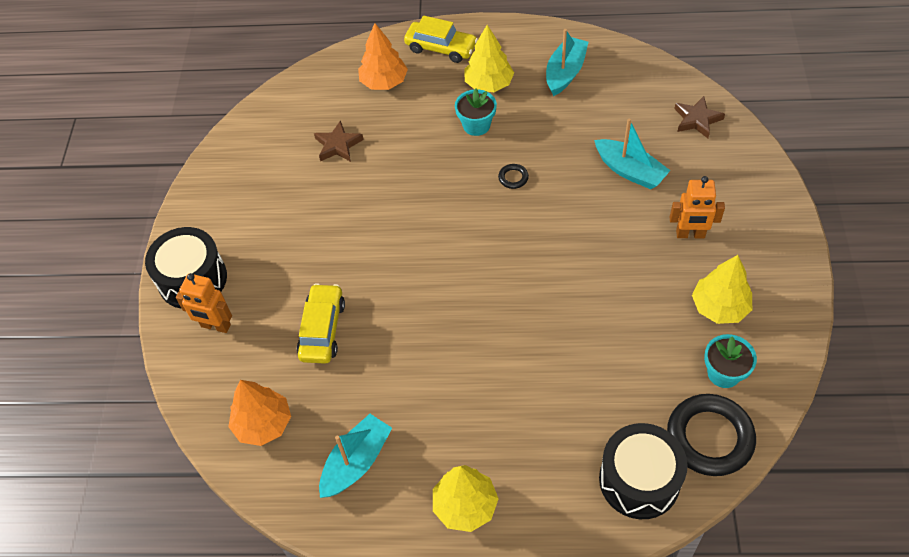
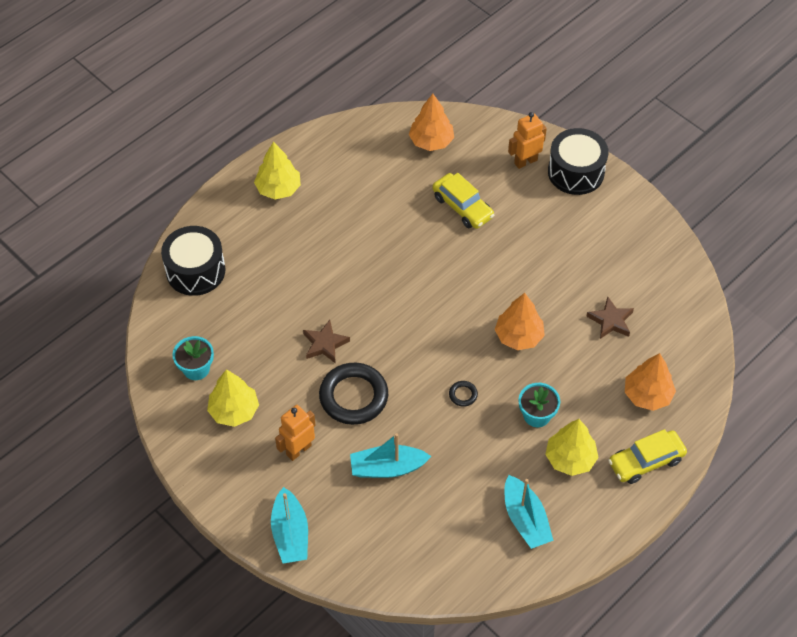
camera: 130 degrees right, 0 degrees up
(356, 462) = (359, 163): turquoise boat -> turquoise boat (290, 534)
(418, 186) = (519, 336): none -> orange tree
(697, 119) = (380, 558): brown star -> brown star (325, 344)
(709, 437) = (174, 324): black ring -> black ring (353, 396)

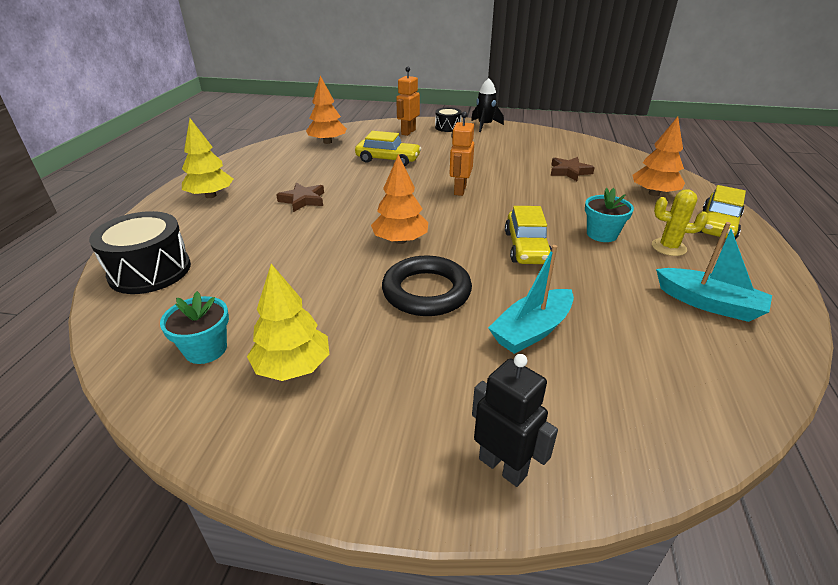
camera: 35 degrees left, 20 degrees down
(290, 534) = (503, 466): turquoise boat -> black robot
(298, 450) = (414, 365): orange robot -> orange robot (459, 190)
(325, 344) = (353, 267): brown star -> brown star (303, 200)
(463, 395) = (526, 247): black ring -> yellow car
(519, 336) = (519, 200): orange tree -> orange tree (400, 240)
(570, 459) = (668, 247): yellow tree -> yellow cactus
(576, 172) = (447, 127): black drum -> black drum, size x0.56
(619, 189) = (485, 125): none -> black rocket

